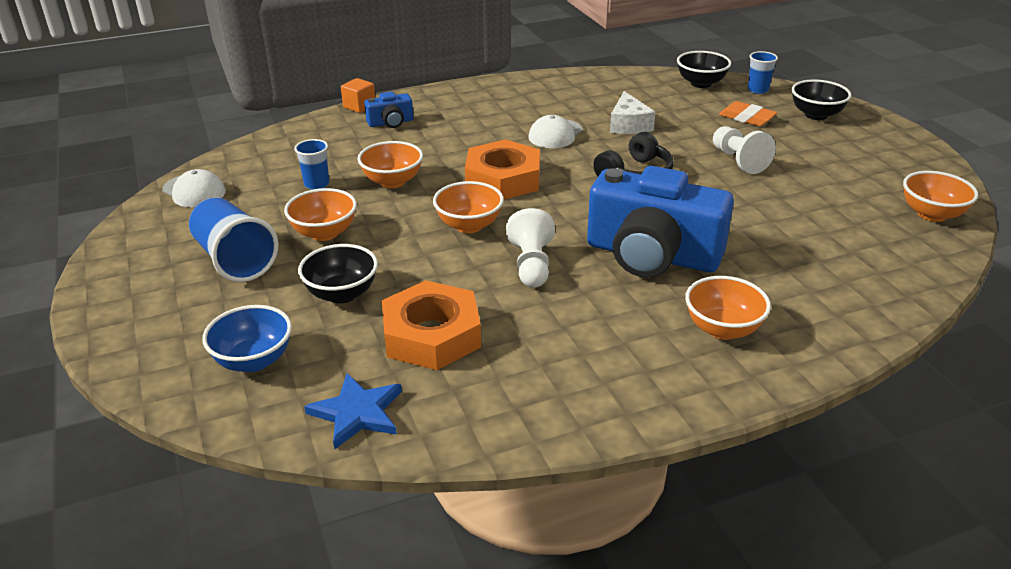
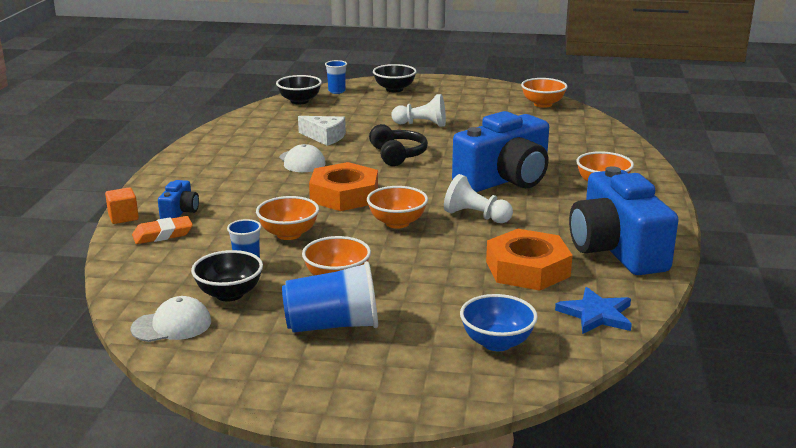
camera: 60 degrees left, 10 degrees down
(342, 294) = (439, 290): black bowl -> black bowl (229, 294)
(539, 387) = (616, 249): none -> blue camera
(747, 118) = (370, 105): orange eraser -> orange eraser (163, 234)

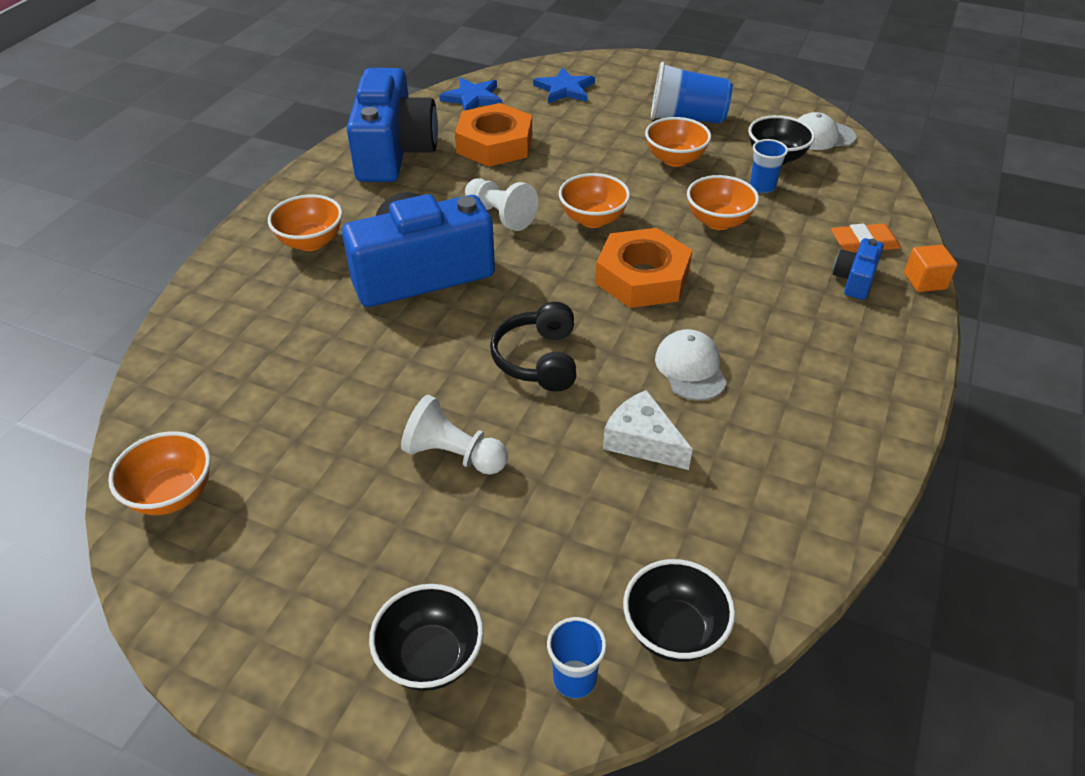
camera: 165 degrees left, 20 degrees up
(497, 343) = (564, 89): blue bowl -> blue star

